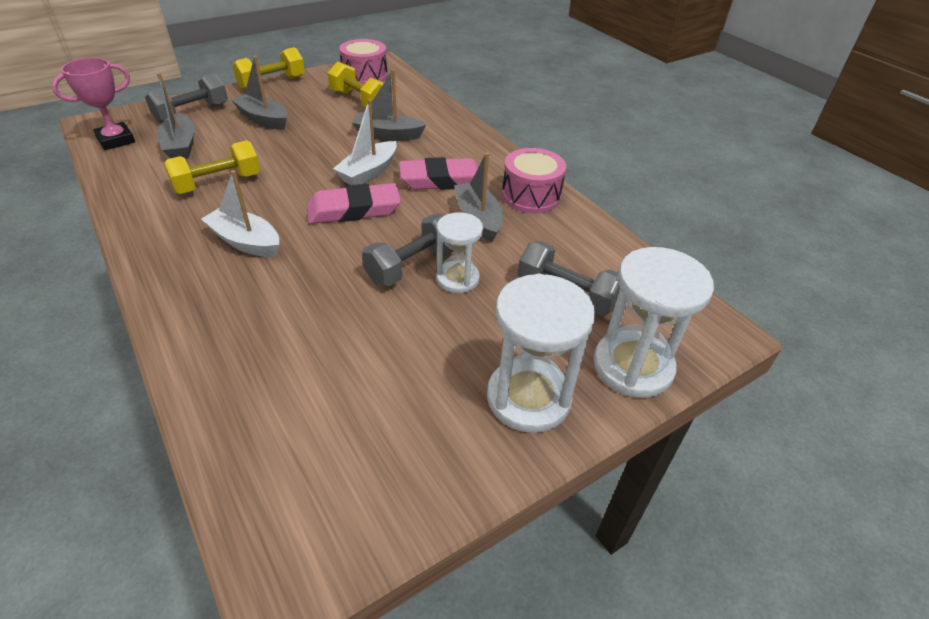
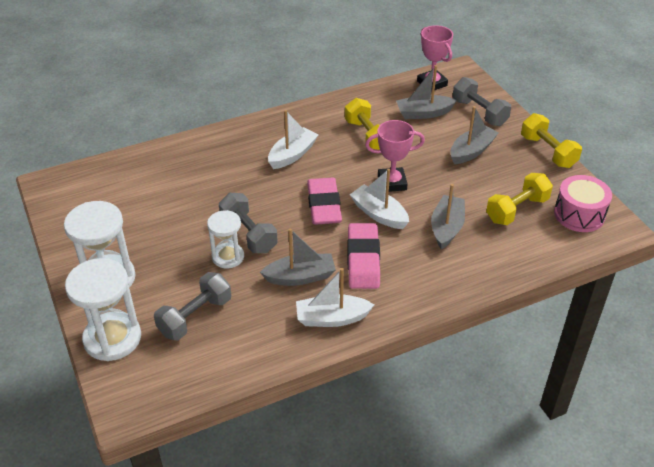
camera: 100 degrees right, 0 degrees up
(314, 165) = (392, 183): none -> pink trophy
(531, 196) = (332, 318): pink drum -> white boat

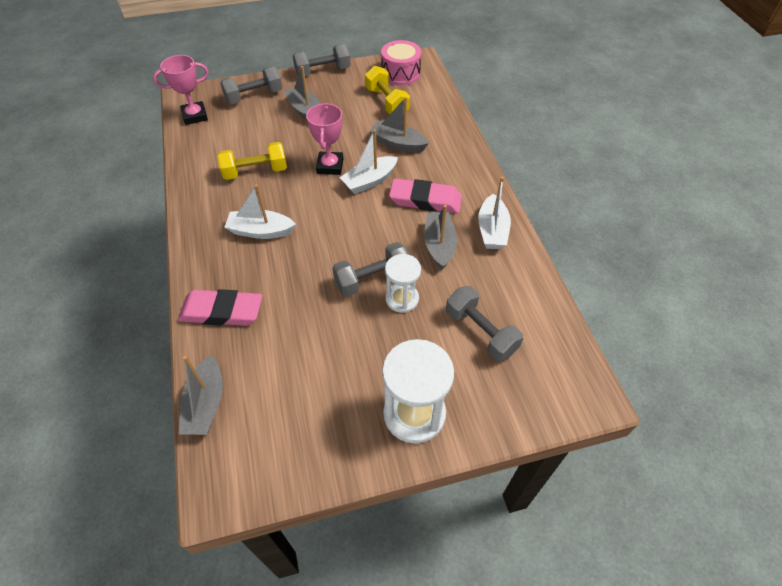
camera: 80 degrees left, 10 degrees up
(112, 338) = (504, 409): white hourglass -> none
(292, 155) = (261, 231): white boat -> white boat turned 45 degrees counterclockwise
(324, 205) = (346, 217): pink eraser -> pink eraser (222, 311)
(423, 113) = (238, 129): grey boat -> grey boat (206, 404)
(548, 152) = (323, 72): yellow dumbbell -> grey dumbbell

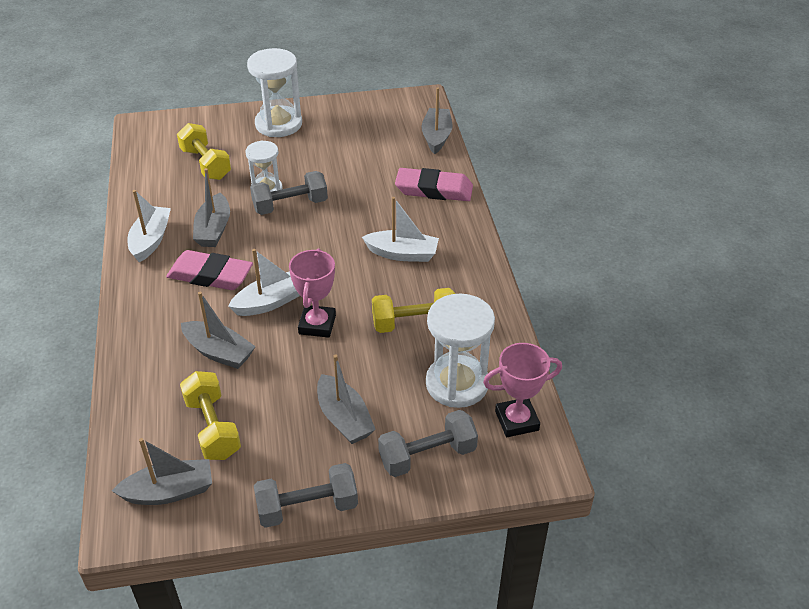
camera: 175 degrees left, 10 degrees down
(229, 134) = (457, 384): none -> white hourglass
(400, 74) = (169, 491): pink drum -> grey boat
(480, 332) = (206, 164): grey dumbbell -> yellow dumbbell

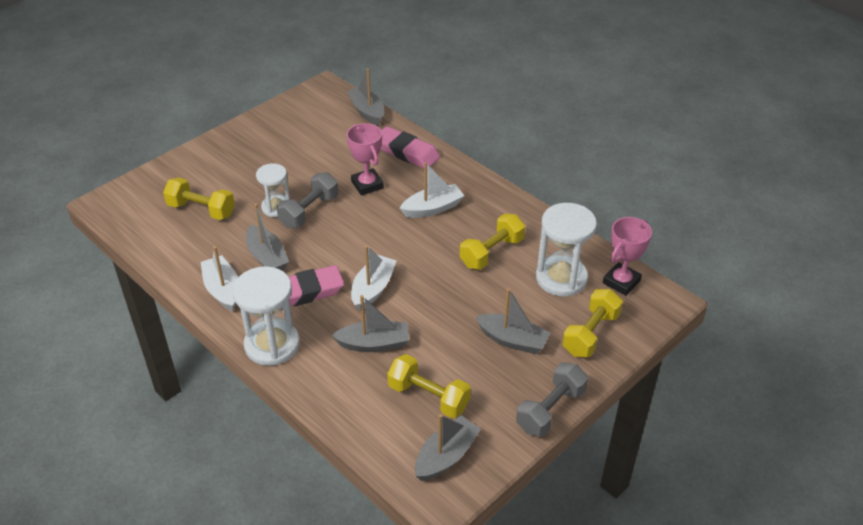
camera: 35 degrees left, 0 degrees up
(278, 124) = (229, 152): white hourglass -> white hourglass (272, 345)
(317, 325) = (425, 287): pink trophy -> pink trophy (367, 185)
(427, 455) = (590, 334): grey dumbbell -> yellow dumbbell
(434, 189) = (406, 152): pink eraser -> pink eraser turned 60 degrees clockwise

